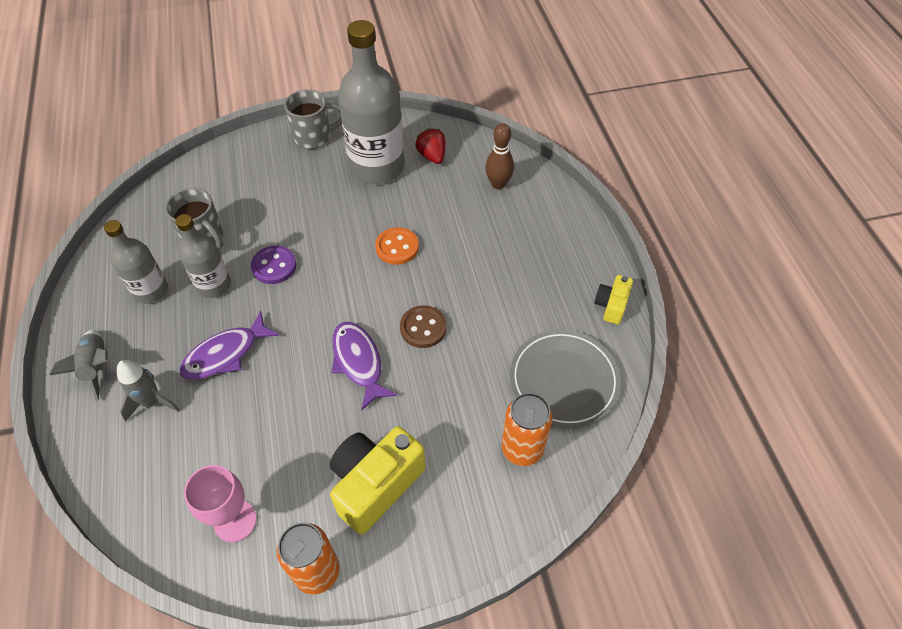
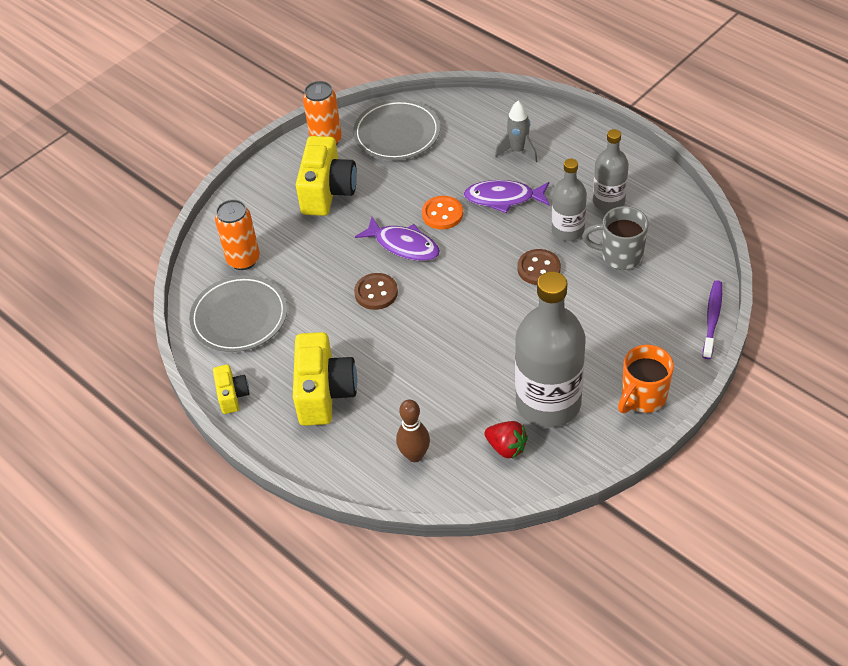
camera: 150 degrees right, 5 degrees down
(96, 367) = (580, 146): grey rocket -> none
(208, 157) = (712, 319): none -> purple toothbrush
(225, 354) = (503, 198): purple fish -> purple fish turned 105 degrees counterclockwise
(235, 521) = (397, 134): pink goblet -> grey plate
(274, 266) = (538, 268): purple button -> brown button
(314, 137) = (642, 397): grey mug -> orange mug
(397, 247) = (454, 340): orange button -> orange button (442, 214)
(532, 264) = (324, 393): none -> yellow camera

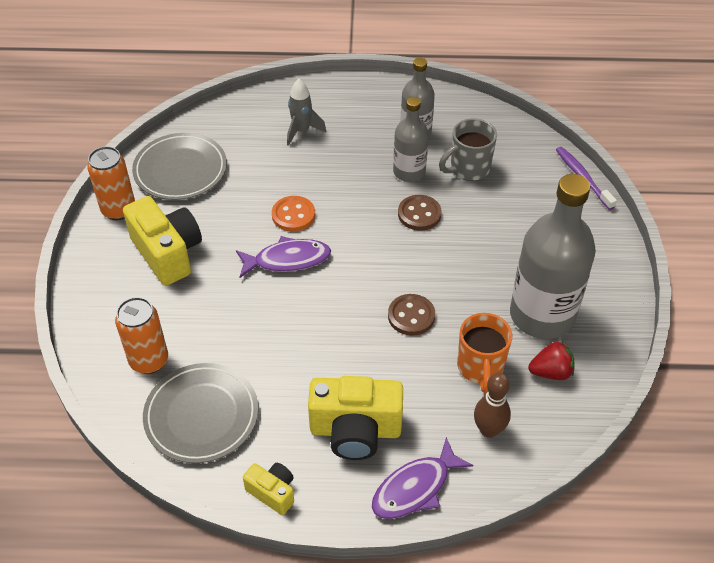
camera: 45 degrees left, 0 degrees up
(324, 393) = (355, 430): yellow camera -> yellow camera turned 135 degrees clockwise
(376, 293) = (307, 314): brown button -> brown button (411, 316)
(503, 198) = (331, 174): purple fish -> purple fish (415, 488)
(642, 397) = (601, 266): orange mug -> orange mug (480, 368)

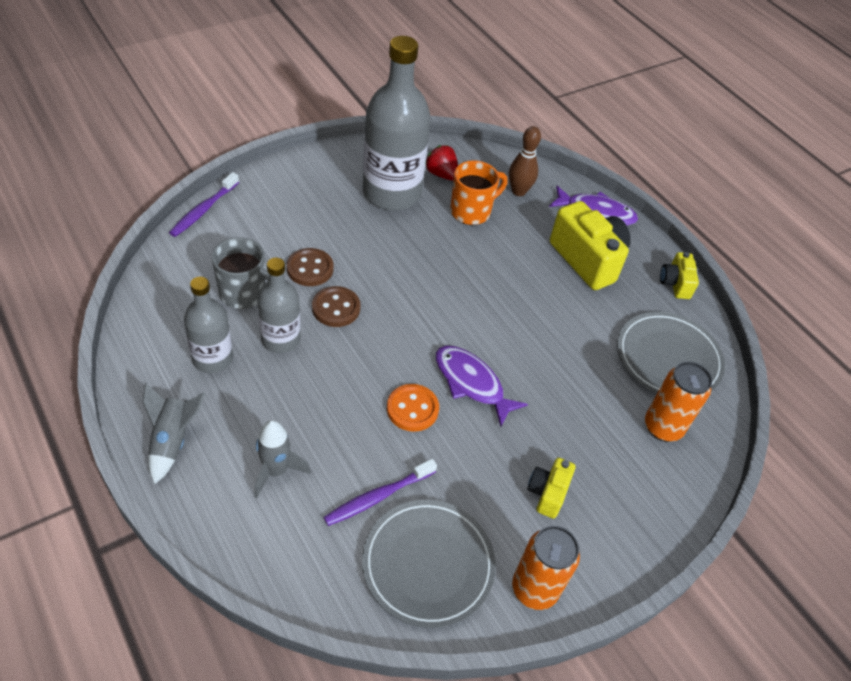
camera: 130 degrees left, 0 degrees up
(168, 253) = (547, 493): yellow camera -> yellow camera, size x0.53
(243, 168) = (378, 497): none -> purple toothbrush
(361, 96) = (172, 441): none -> grey rocket
(411, 316) = (458, 268): brown button -> brown button (310, 269)

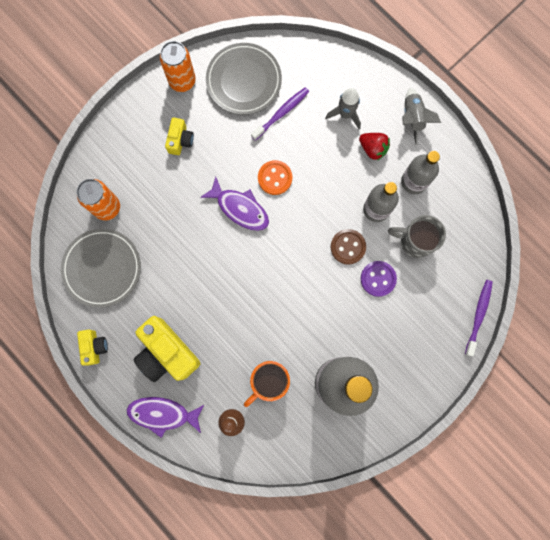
camera: 175 degrees right, 30 degrees up
(310, 269) = (378, 279): brown button -> purple button
(441, 174) = (303, 421): red strawberry -> red strawberry (373, 149)

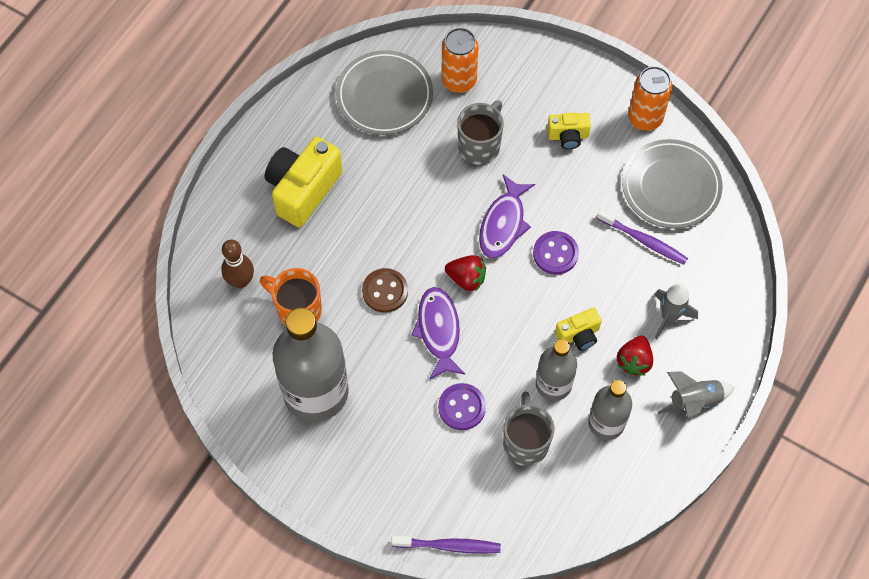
camera: 75 degrees right, 15 degrees down
(95, 347) = (290, 113): yellow camera -> yellow camera (578, 335)
(163, 414) = (230, 204): purple fish -> purple fish (438, 331)
(169, 207) = (480, 146): none -> grey mug
(275, 178) = (555, 254): orange button -> purple button
(277, 248) = (466, 278): none -> red strawberry
(348, 247) = (492, 361): brown button -> brown button (385, 291)

